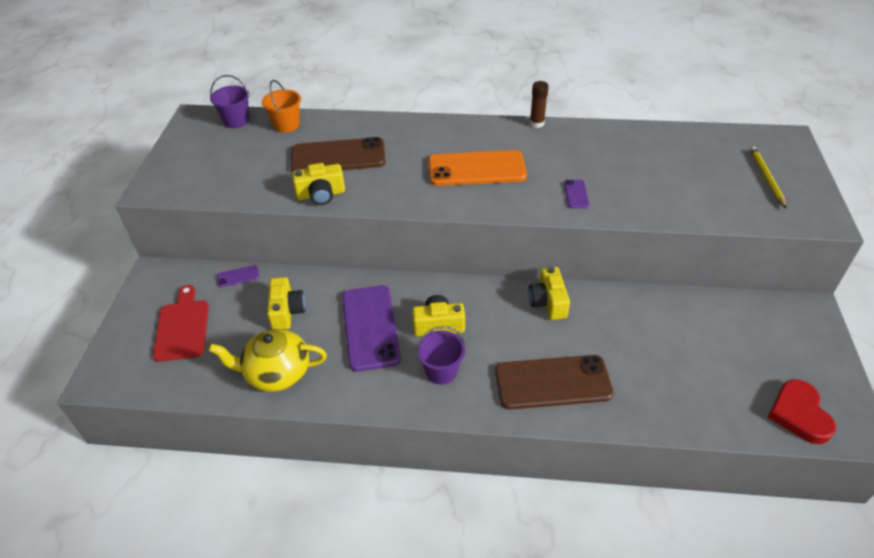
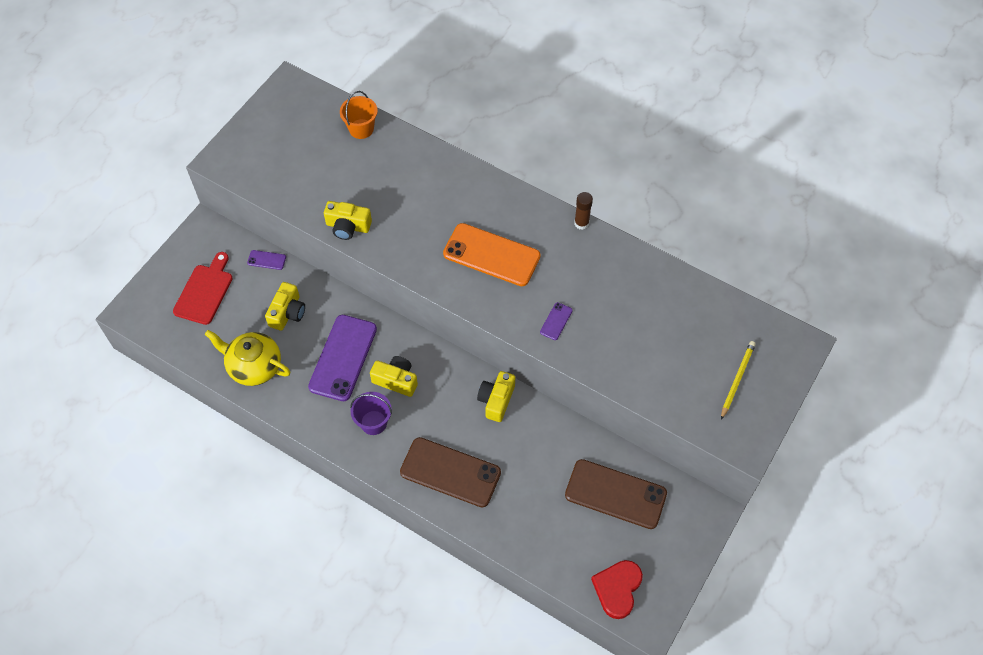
camera: 25 degrees right, 15 degrees up
(236, 121) = (321, 105): purple bucket -> none
(338, 157) = (384, 188): brown phone -> brown phone (615, 494)

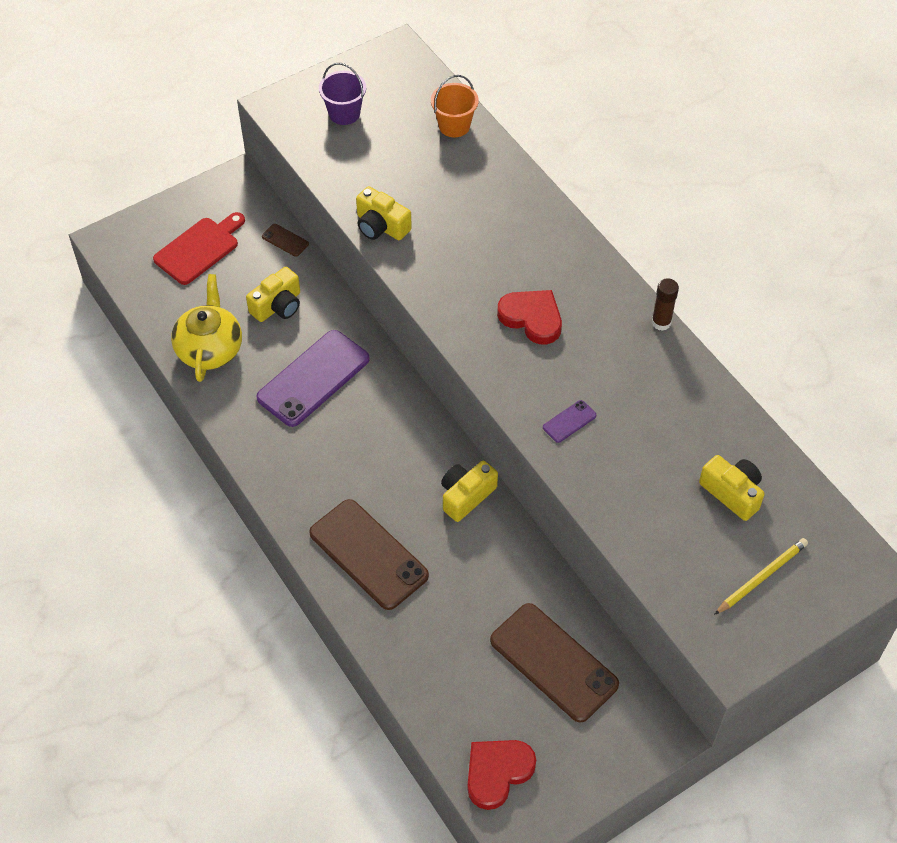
camera: 25 degrees right, 5 degrees down
(254, 366) = (210, 349): yellow teapot -> yellow teapot turned 45 degrees clockwise
(266, 260) = (285, 240): purple phone -> brown phone
(373, 422) = (310, 463): purple bucket -> purple bucket (344, 113)
(396, 380) = (360, 427): yellow camera -> yellow camera (732, 493)
(491, 255) = (532, 318): orange phone -> red heart

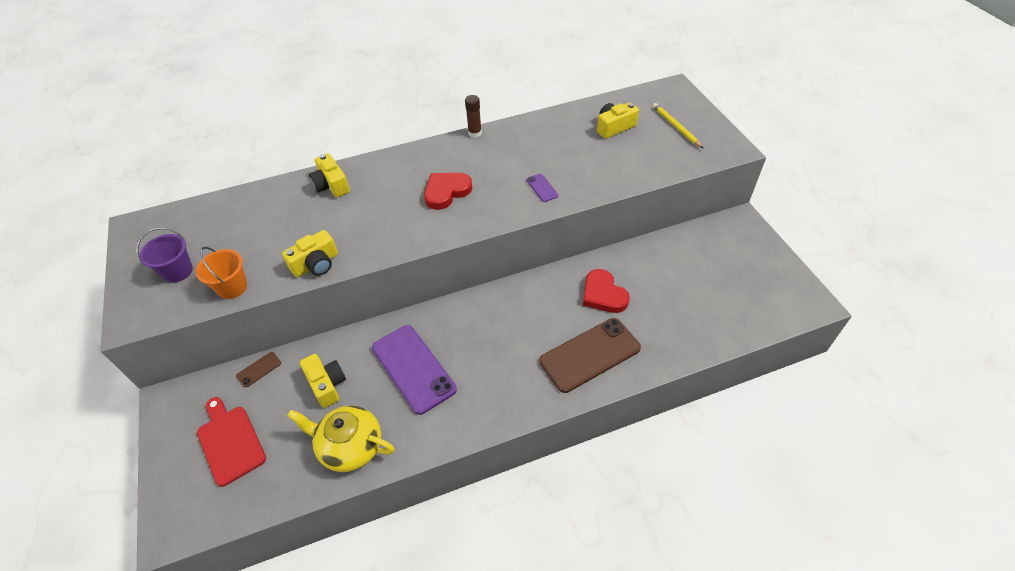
camera: 75 degrees left, 5 degrees down
(454, 126) = (240, 205): orange bucket -> orange bucket (232, 287)
(466, 496) = (551, 287): yellow camera -> yellow camera (331, 185)
(497, 772) = (772, 306): red heart -> red heart (603, 294)
(553, 662) = (690, 263): brown phone -> none

